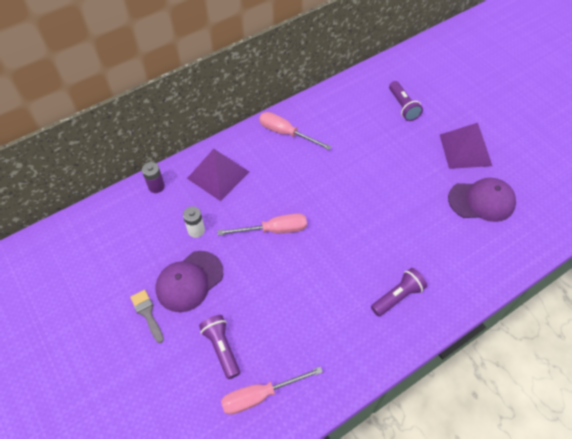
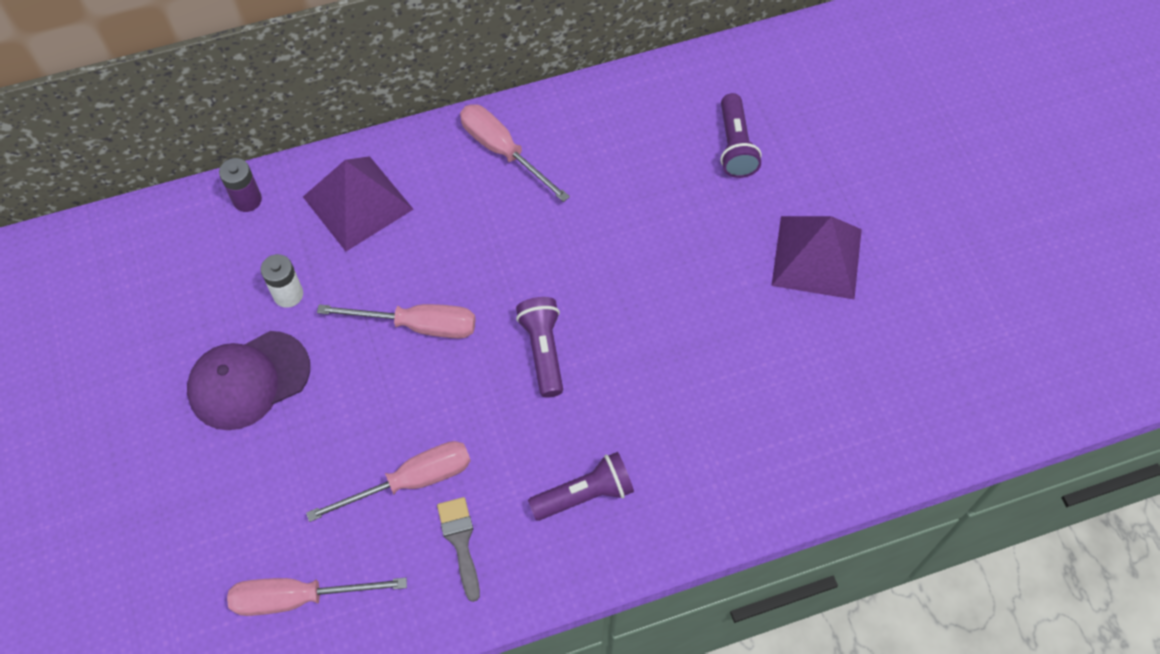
camera: 15 degrees right, 5 degrees up
(147, 313) = (164, 417): grey brush -> grey brush (460, 541)
(221, 348) = (263, 505): purple flashlight -> purple flashlight (543, 351)
(301, 313) = (411, 481): none -> pink screwdriver
(481, 201) = (805, 361): purple cap -> none

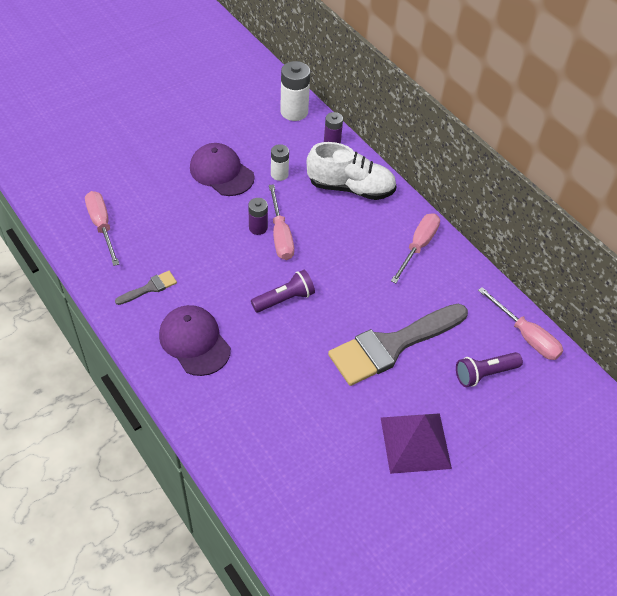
camera: 70 degrees right, 10 degrees down
(152, 236) = (294, 112): none -> white battery
(357, 203) = (350, 188): purple pyramid -> white shoe
(391, 353) = (258, 228): none -> purple battery
(411, 481) = (181, 256): pink screwdriver -> pink screwdriver (526, 336)
(584, 494) = (194, 342): purple flashlight -> purple cap
(663, 237) = (392, 345): none -> grey brush

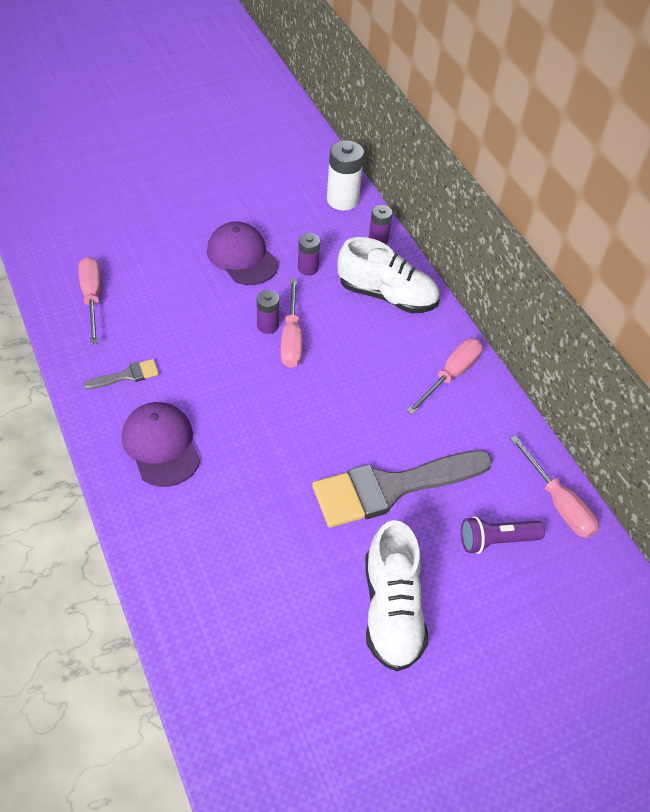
camera: 10 degrees right, 0 degrees up
(279, 174) = (308, 268): white battery -> purple battery
(284, 299) = (277, 413): purple flashlight -> none
(415, 442) = (391, 609): purple pyramid -> white shoe

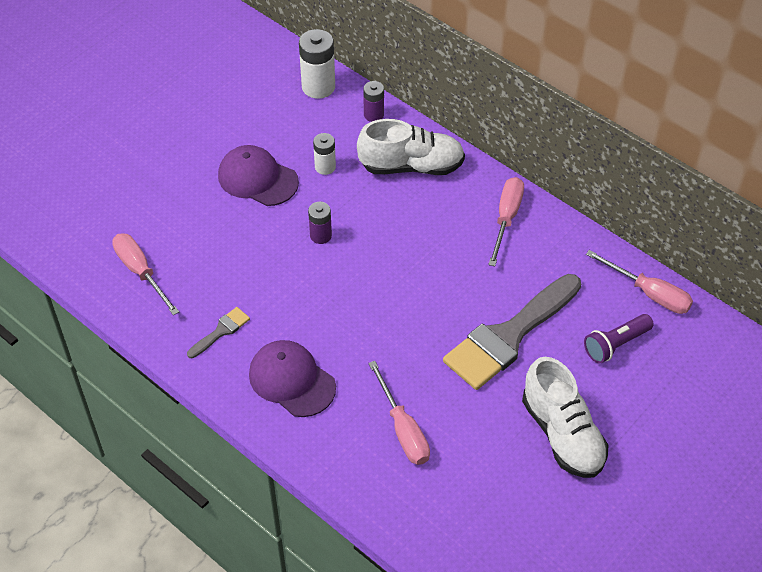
camera: 20 degrees left, 0 degrees up
(291, 338) = (349, 239): pink screwdriver -> pink screwdriver (403, 429)
(308, 268) = (325, 167): purple battery -> white battery

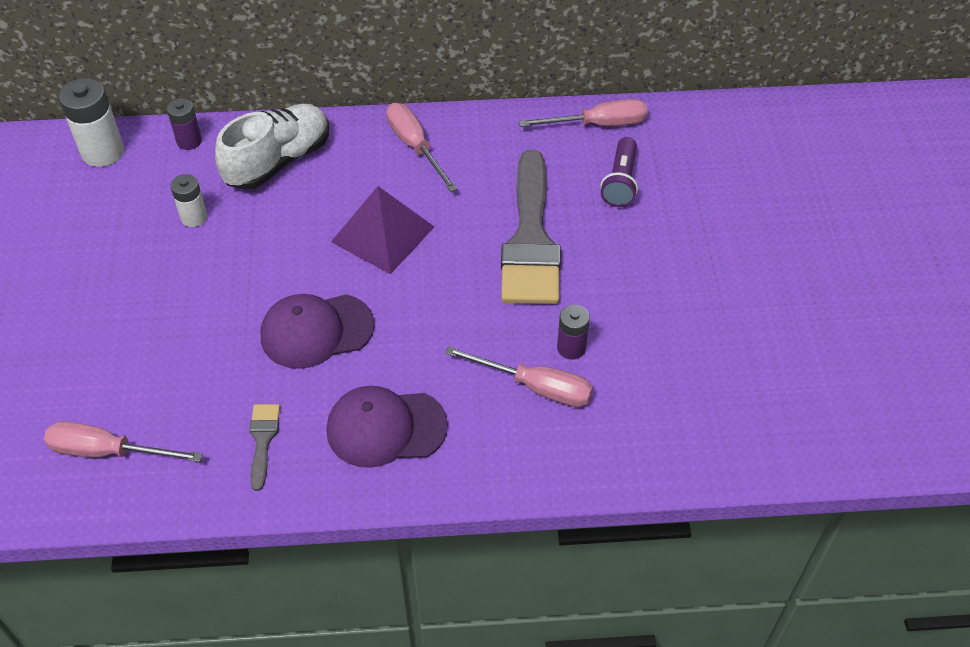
camera: 45 degrees left, 0 degrees up
(257, 179) = (135, 275): purple cap -> purple cap (316, 331)
(320, 235) = (261, 280): purple battery -> purple battery (571, 348)
(421, 261) = (383, 234): none -> purple pyramid
(562, 434) = (664, 283): white shoe -> none

